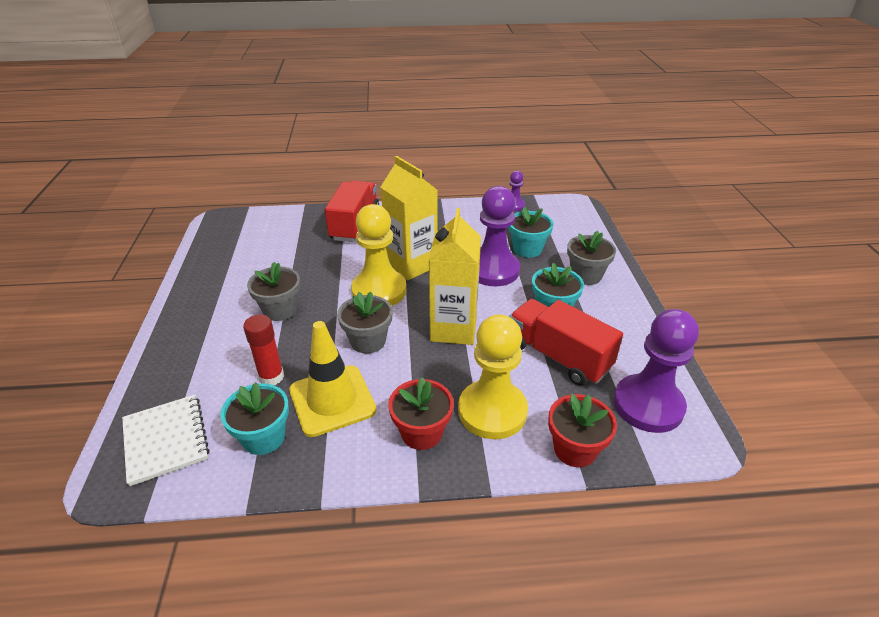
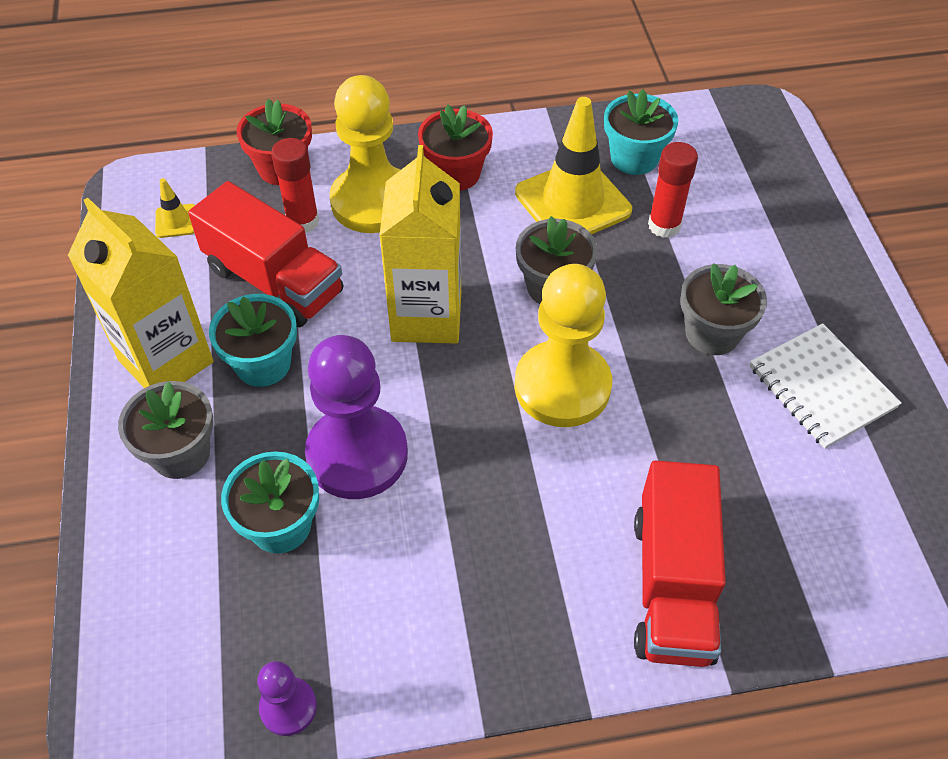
camera: 175 degrees right, 15 degrees up
(166, 440) = (741, 149): white notebook -> white notebook (821, 387)
(411, 265) = (516, 457): yellow carton -> yellow carton (166, 361)
(546, 398) = (303, 222): none -> red glue stick
(648, 405) = (176, 221): purple pawn -> yellow traffic cone

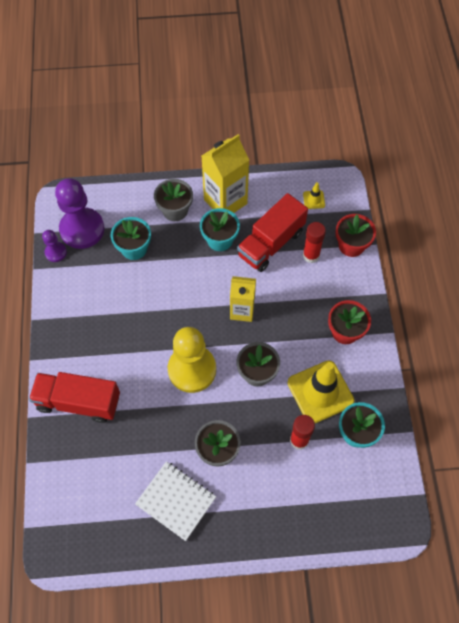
camera: 95 degrees right, 10 degrees up
(357, 454) = (165, 278): purple pawn -> purple pawn (82, 229)
(373, 202) = (324, 288): yellow pawn -> none
(426, 316) = (242, 310): yellow carton -> yellow carton, size x0.66
(821, 387) = (176, 501): white notebook -> white notebook turned 60 degrees clockwise

